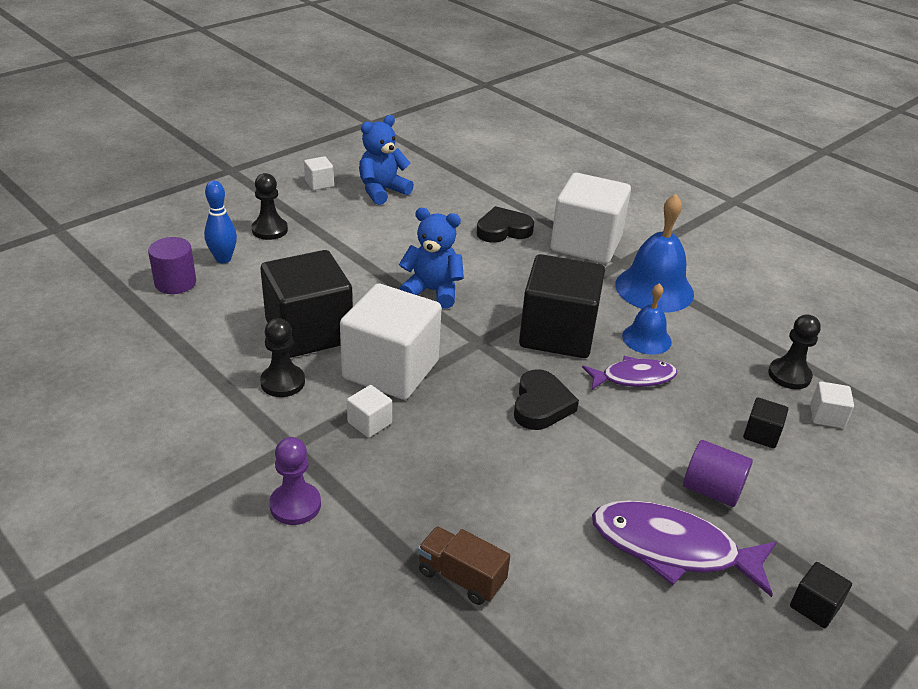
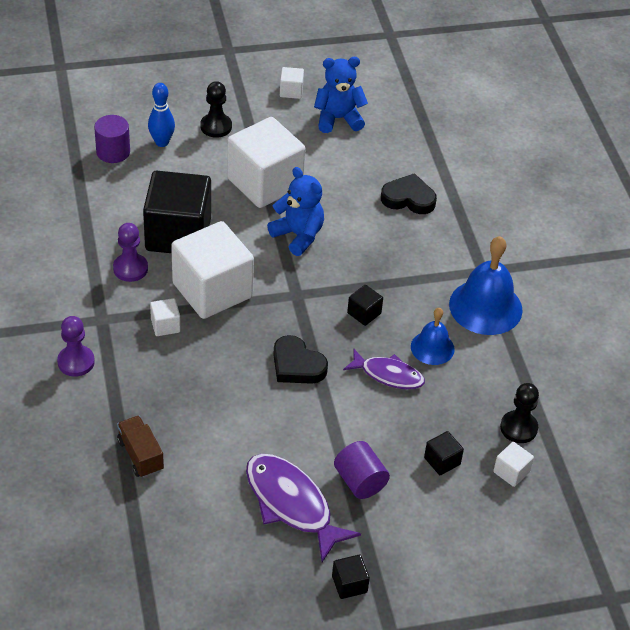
camera: 30 degrees right, 10 degrees up
(282, 382) = (130, 268): black pawn -> purple pawn
(541, 405) = (297, 365): black heart -> black heart turned 90 degrees clockwise
(557, 333) = (364, 313): black cube -> black cube, size x0.41
(586, 244) = (469, 240): white cube -> white cube (265, 183)

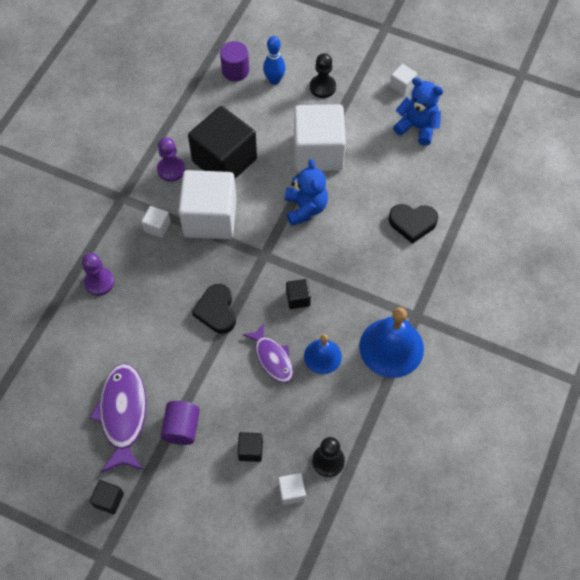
camera: 40 degrees right, 15 degrees up
(76, 362) = (79, 220): purple pawn -> purple pawn (99, 282)
(140, 455) = (61, 315): brown truck -> none
(408, 198) = (412, 223): black heart -> black heart turned 135 degrees clockwise

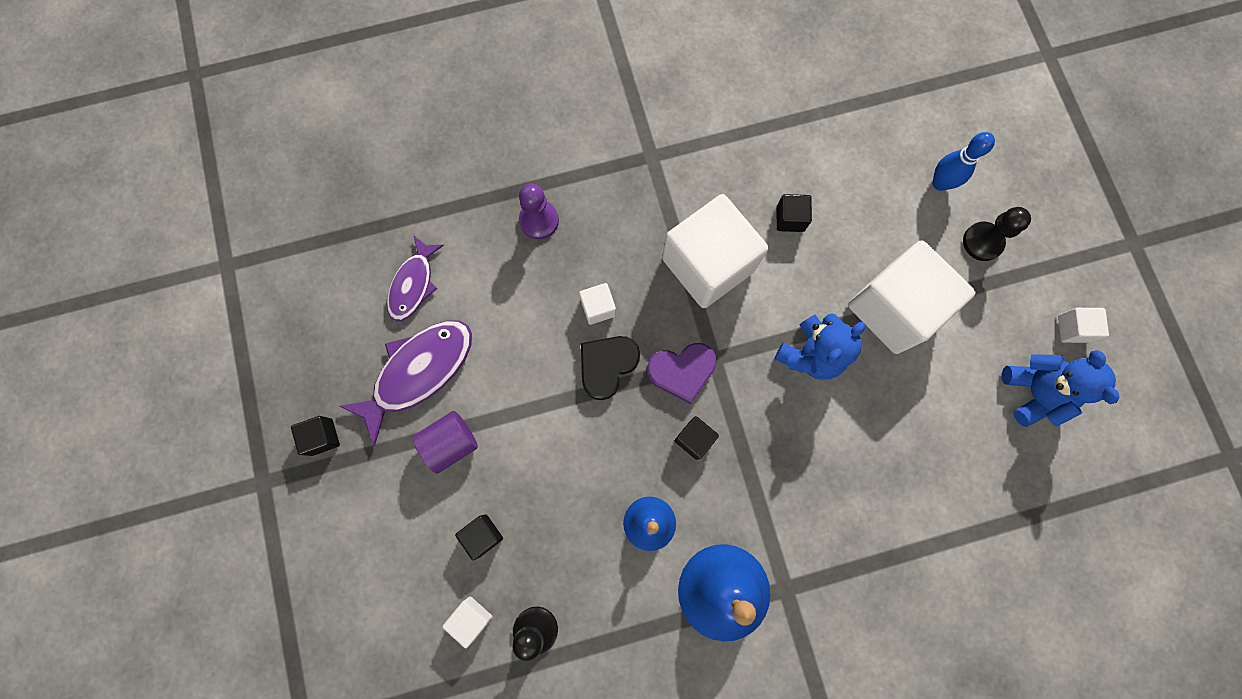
camera: 50 degrees right, 15 degrees up
(157, 227) = (650, 221): white cube -> white cube (598, 307)
(171, 169) = (728, 175): purple pawn -> none
(224, 160) = (790, 219): black cube -> black cube, size x0.41
(235, 71) = (912, 132): purple cylinder -> none
(256, 276) = (682, 371): none -> purple heart
(272, 358) = (602, 470): purple fish -> purple fish (413, 284)
(412, 223) = (900, 490): black heart -> none

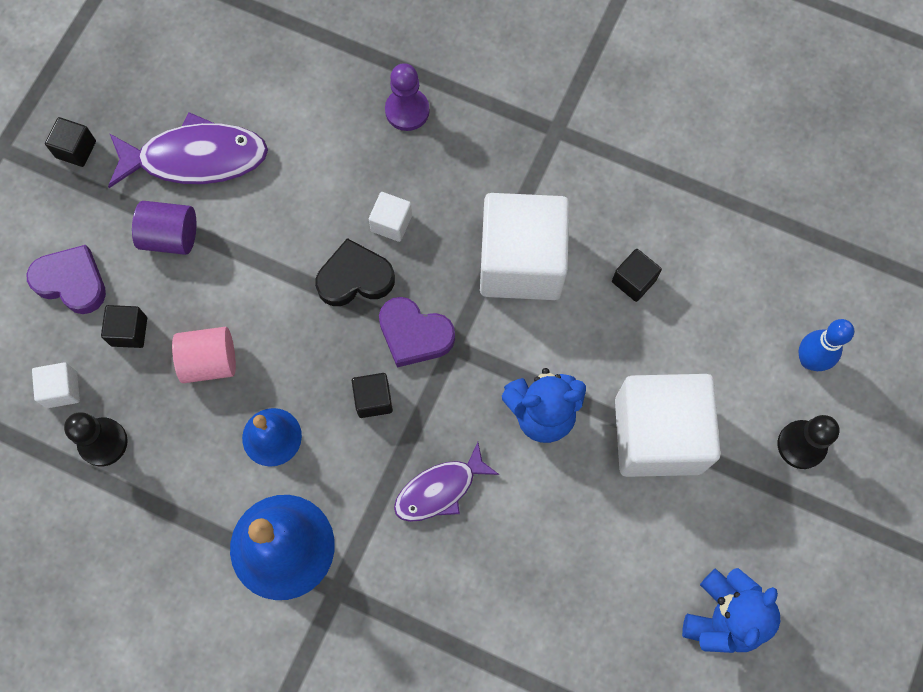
camera: 40 degrees right, 5 degrees down
(407, 535) = (71, 282): none -> purple heart
(413, 284) = (255, 83): purple fish -> purple fish (440, 489)
(559, 508) = (209, 361): none -> pink cylinder
(1073, 328) = (818, 593): white cube -> none

